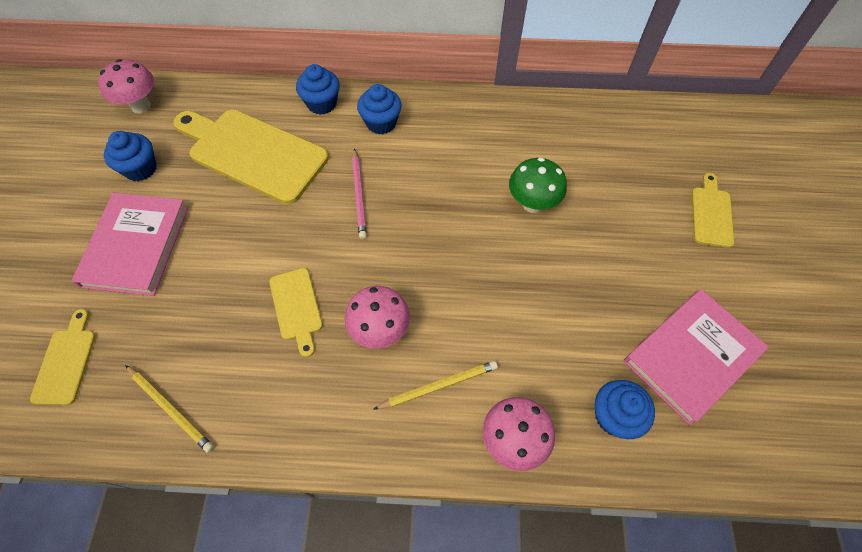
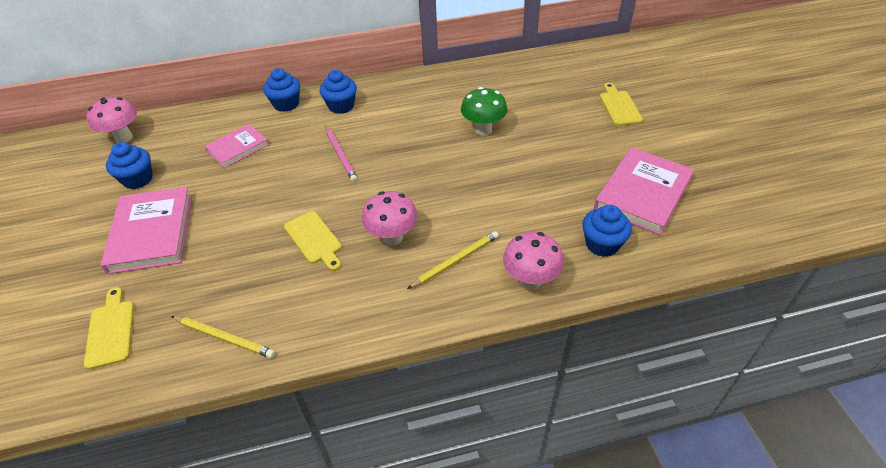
camera: 15 degrees left, 15 degrees down
(253, 153) = (238, 148): yellow cutting board -> pink book

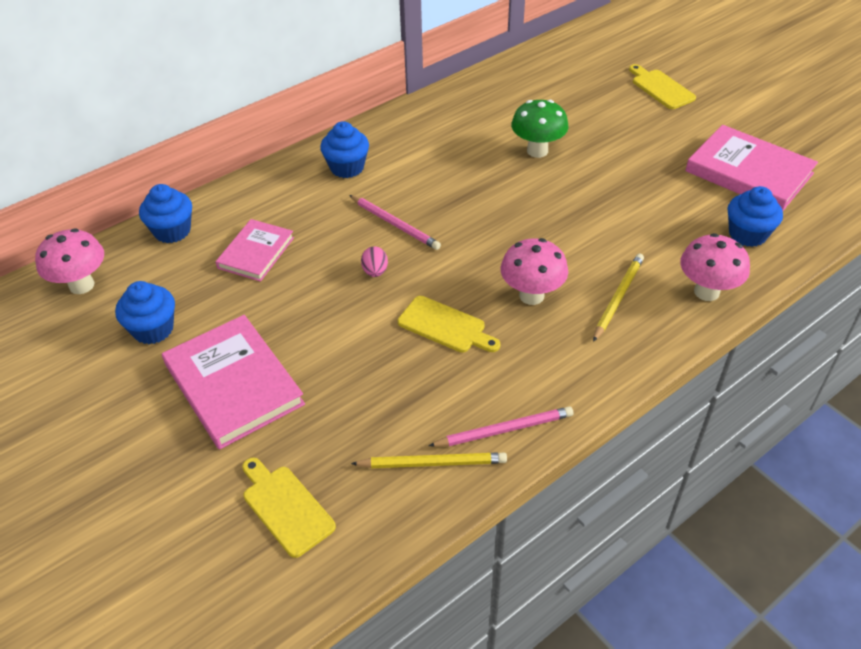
camera: 25 degrees left, 0 degrees up
(286, 104) = (273, 183): blue cupcake -> blue cupcake (172, 231)
(292, 332) = (504, 429): none -> pink pencil
(300, 184) = (375, 271): none -> pink egg
(643, 193) = (749, 172): pink book -> pink book turned 60 degrees counterclockwise

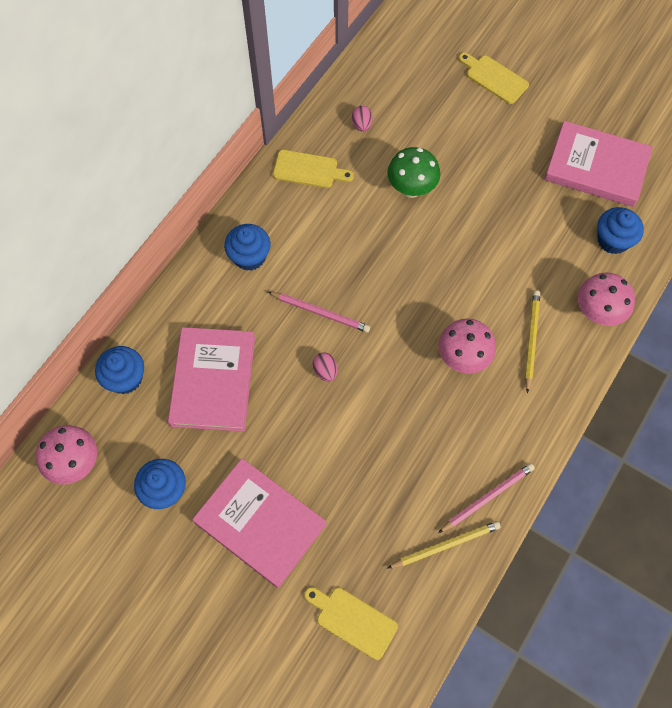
camera: 20 degrees left, 20 degrees up
(256, 253) = (213, 381): pink book -> pink book, size x1.64
(445, 326) = (405, 411): yellow cutting board -> yellow cutting board (309, 170)
(508, 97) = (361, 125): none -> pink egg

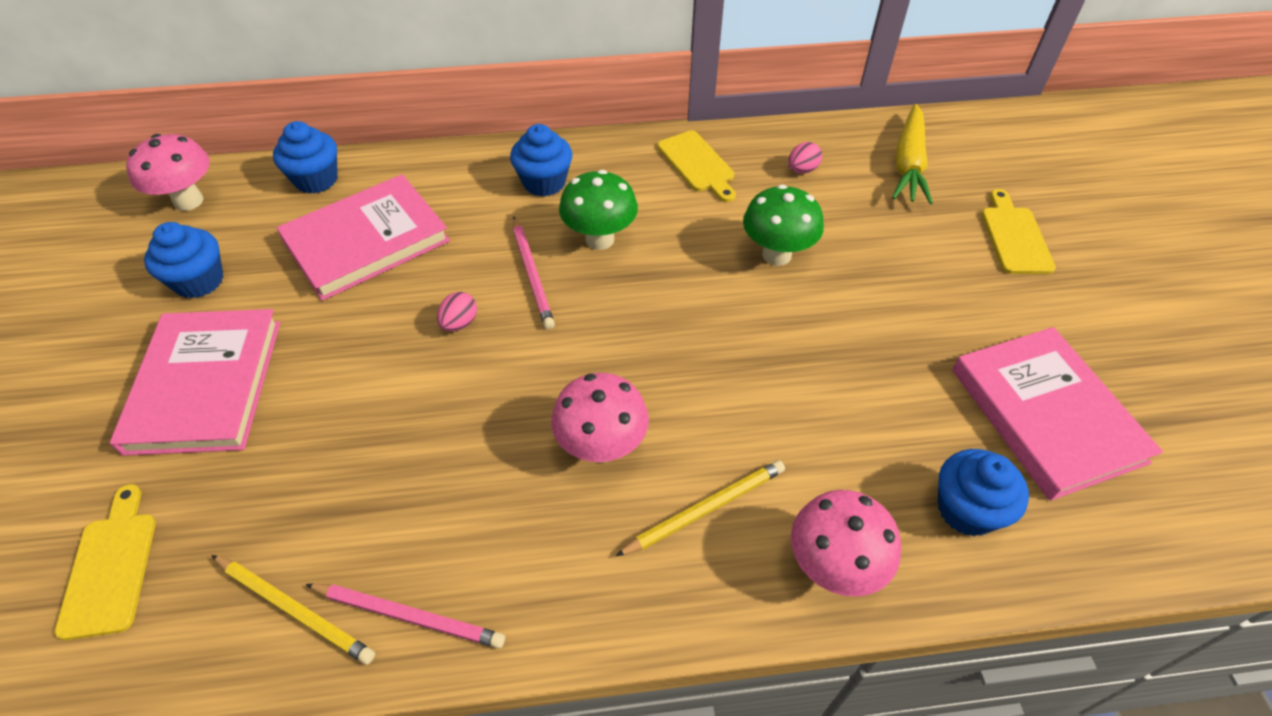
camera: 50 degrees right, 15 degrees down
(323, 262) = (600, 239): none -> green mushroom
(404, 74) = (908, 164): none -> yellow carrot

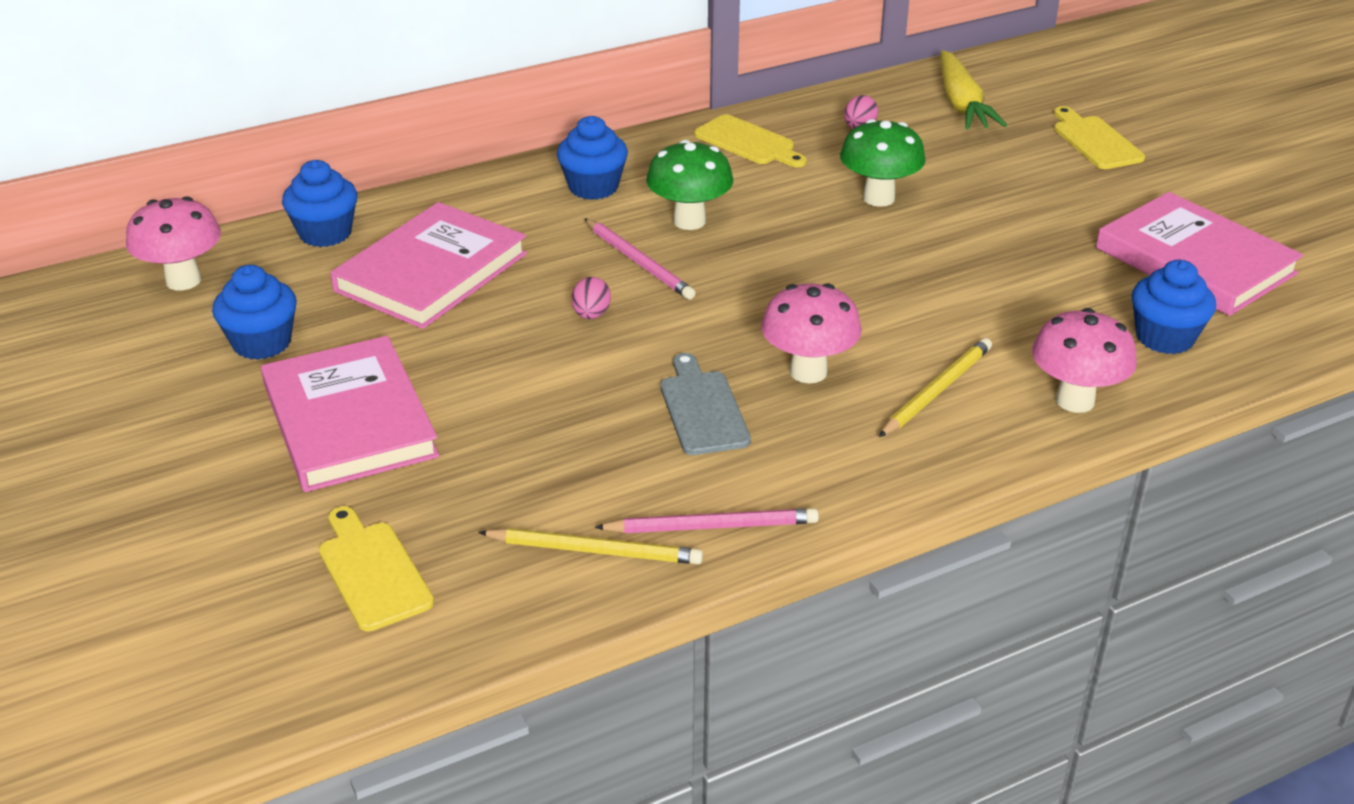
camera: 20 degrees left, 15 degrees down
(485, 463) = (702, 409): none -> grey cutting board

